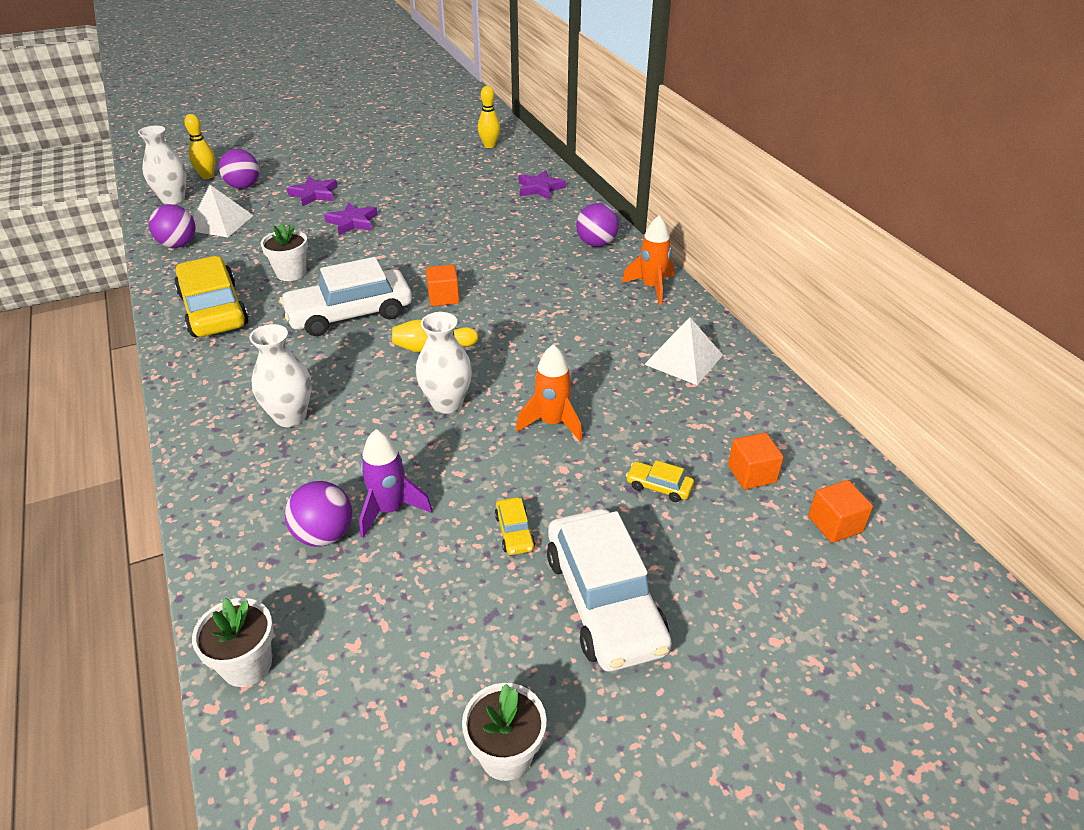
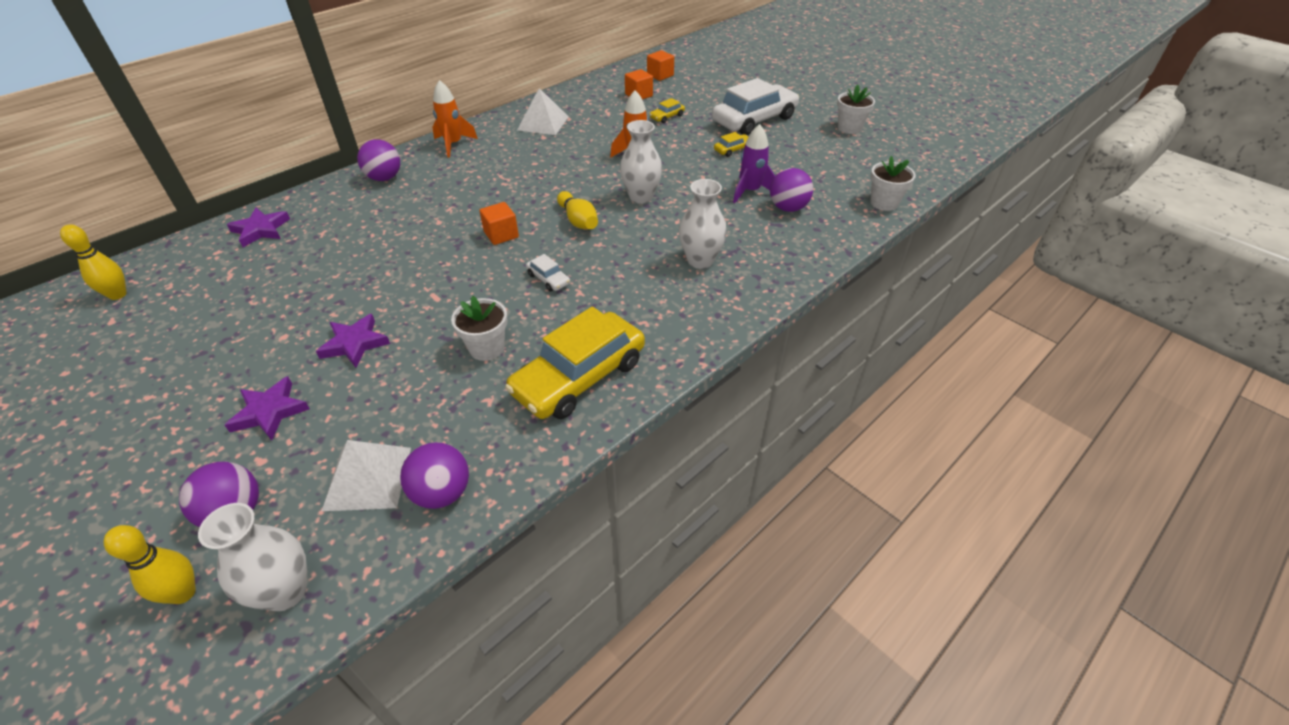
camera: 110 degrees left, 5 degrees up
(350, 314) = (548, 279): white car -> white car, size x0.41
(659, 487) = (667, 117): yellow car -> yellow car turned 45 degrees clockwise

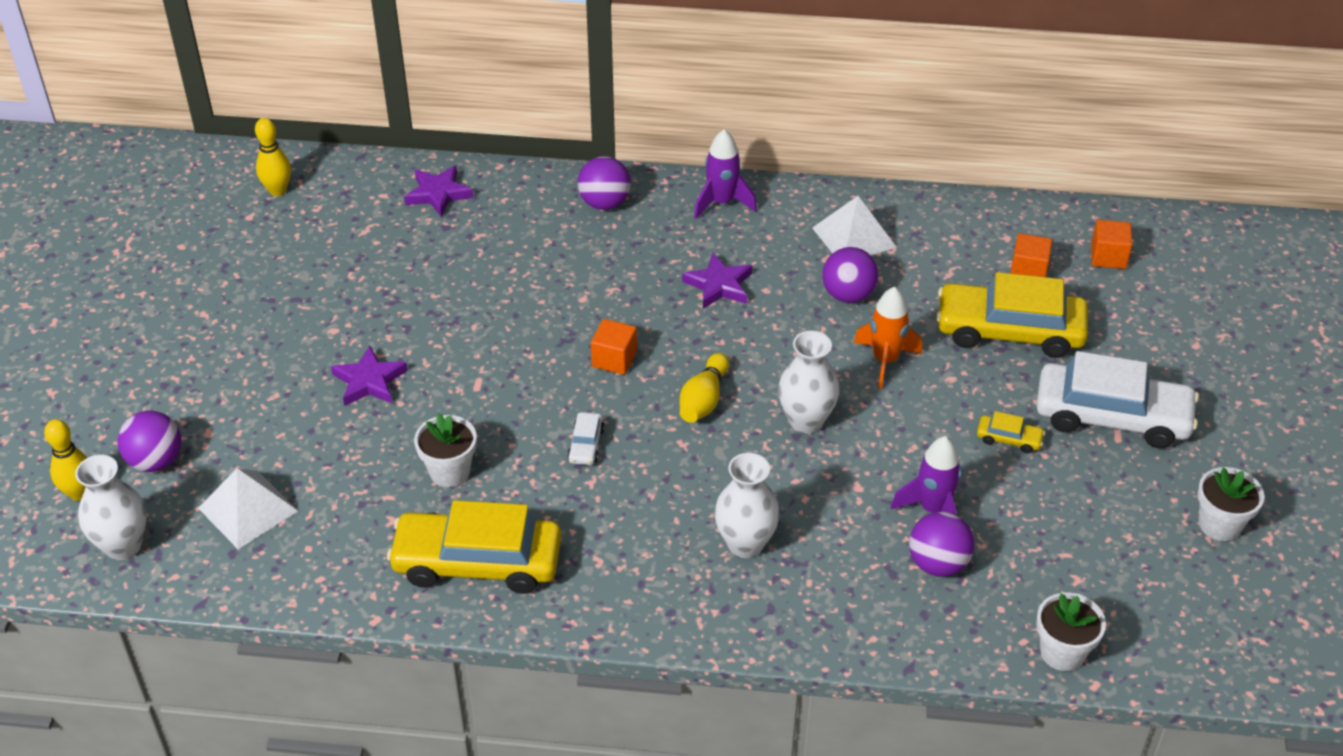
camera: 50 degrees right, 0 degrees up
(269, 412) = (254, 395): purple star -> purple star (719, 285)
(442, 493) = (274, 565): purple ball -> purple ball (848, 295)
(453, 144) = (722, 203): orange rocket -> purple rocket
(667, 117) = (1009, 331): yellow car -> yellow car, size x2.41

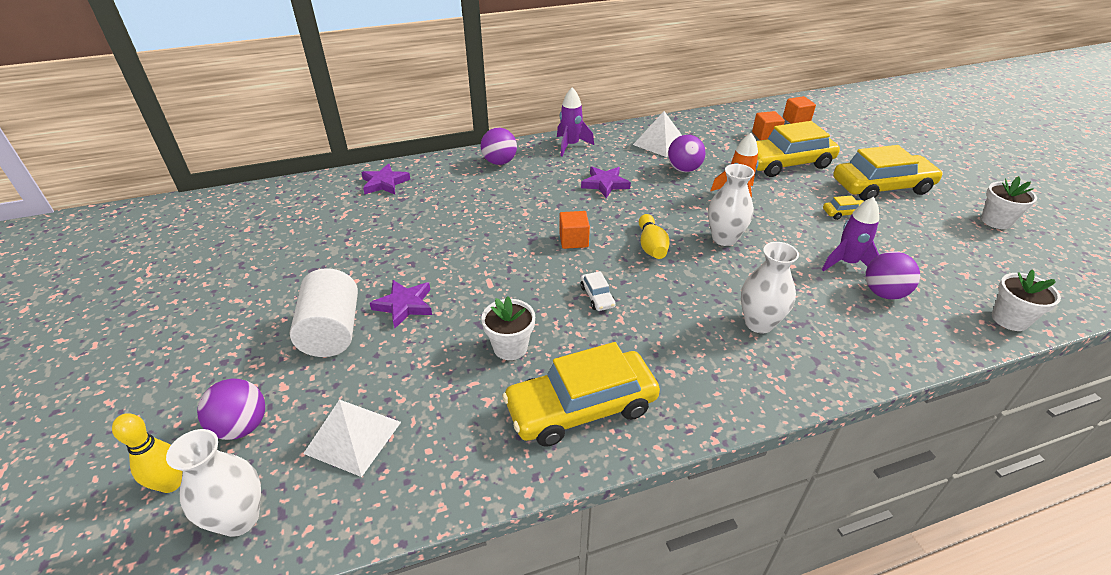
camera: 25 degrees left, 5 degrees down
(278, 190) = (262, 209): yellow bowling pin -> none
(280, 387) = (332, 331): none -> white cylinder
(1112, 416) = (881, 187): white car -> yellow car

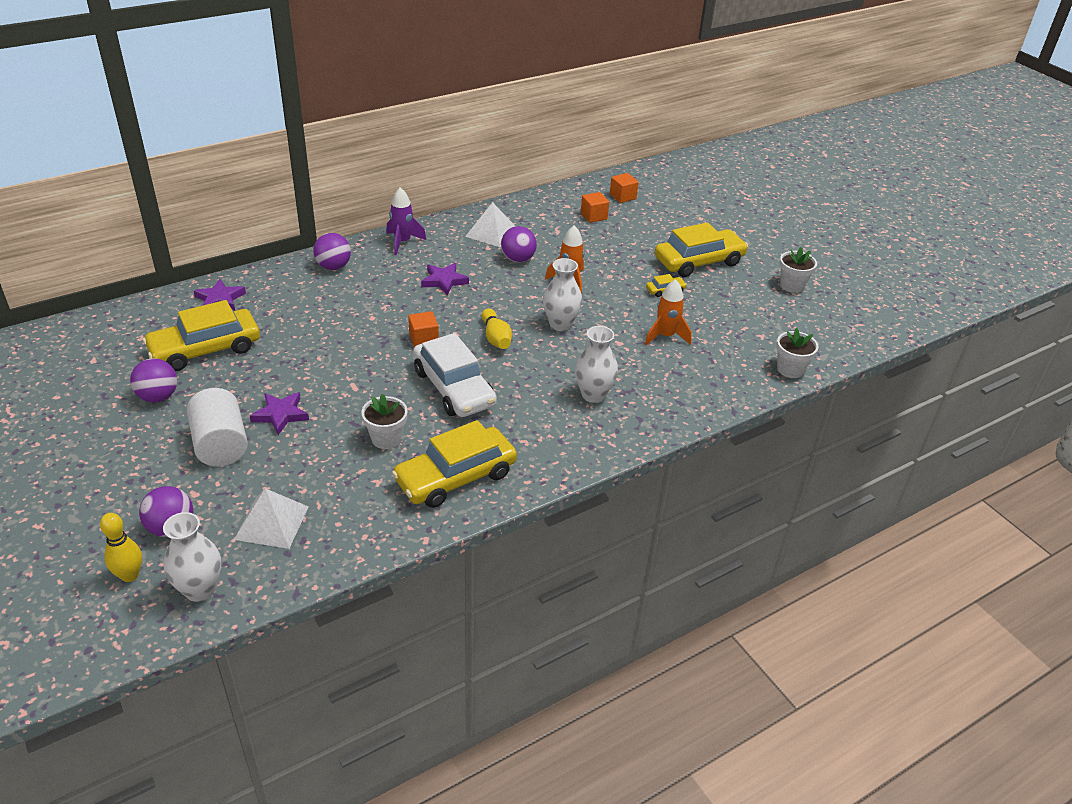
camera: 15 degrees left, 0 degrees up
(597, 296) = (454, 388): white car -> white car, size x2.41
(786, 163) = (613, 244): yellow car -> yellow car (205, 349)
(846, 263) = (665, 336): purple rocket -> orange rocket
(883, 293) = (694, 359): purple ball -> purple ball (158, 396)

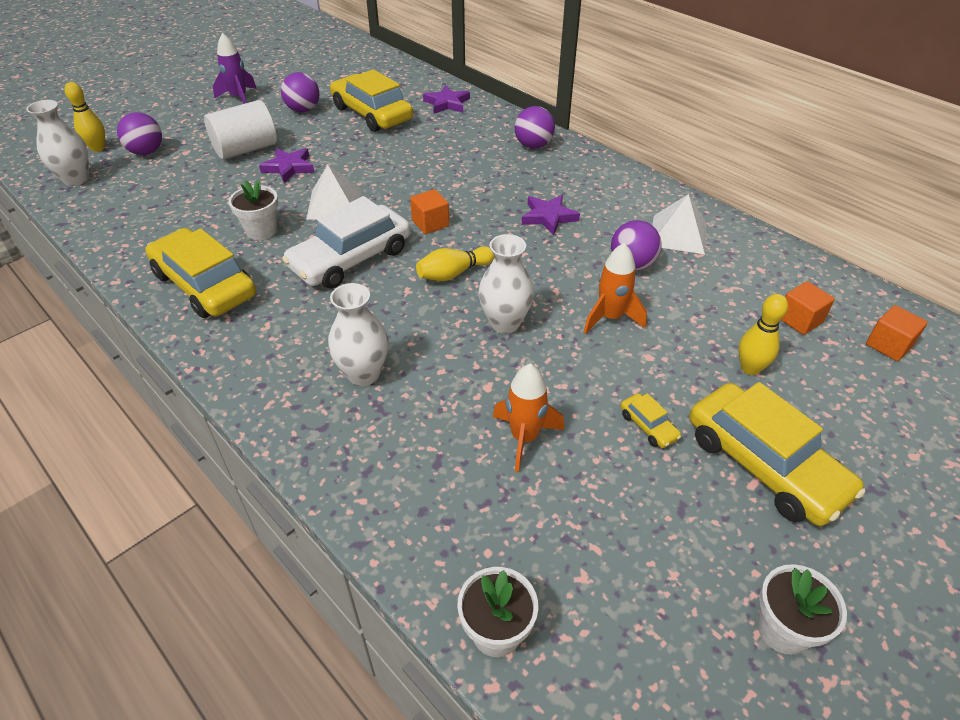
camera: 80 degrees right, 5 degrees up
(272, 522) = (148, 194): white pyramid -> white pyramid (334, 204)
(403, 242) = (608, 176): purple rocket -> purple rocket (239, 98)
(629, 244) = (750, 368): none -> yellow bowling pin

